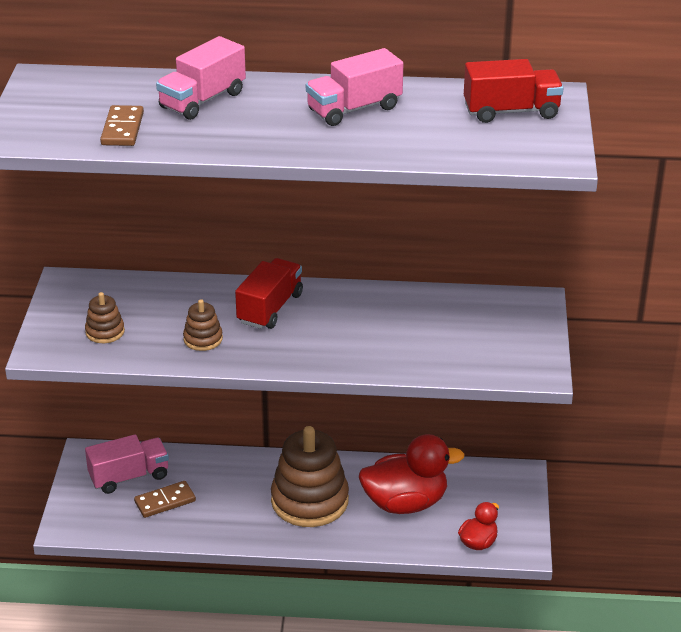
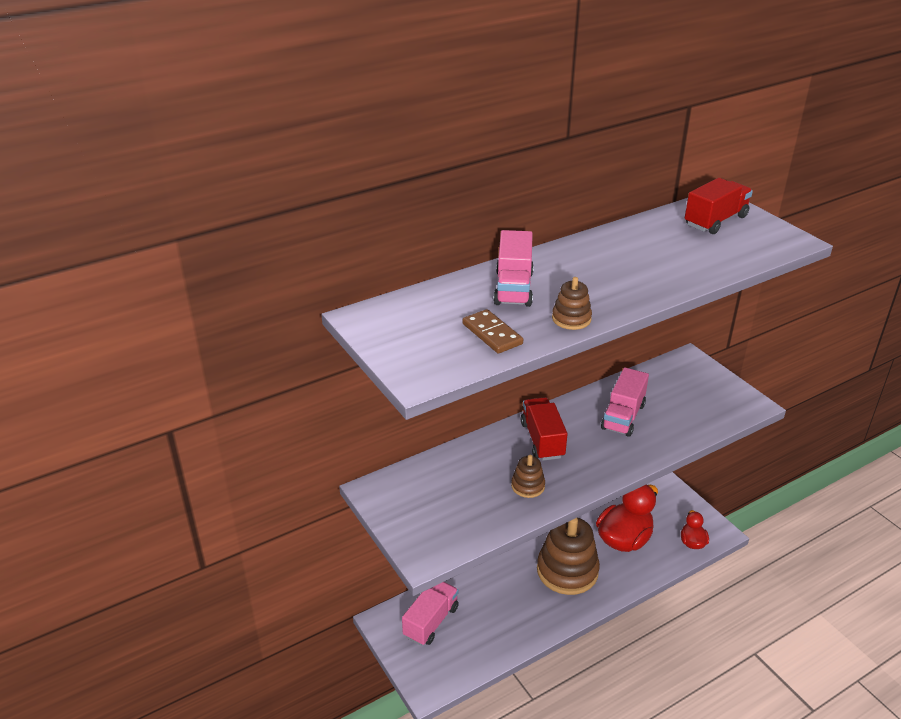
camera: 35 degrees left, 0 degrees up
(105, 332) = (452, 516): brown stacking toy -> brown stacking toy (571, 319)
(165, 501) = (475, 626): brown domino -> none
(354, 109) = (623, 255): pink truck -> pink truck (623, 416)

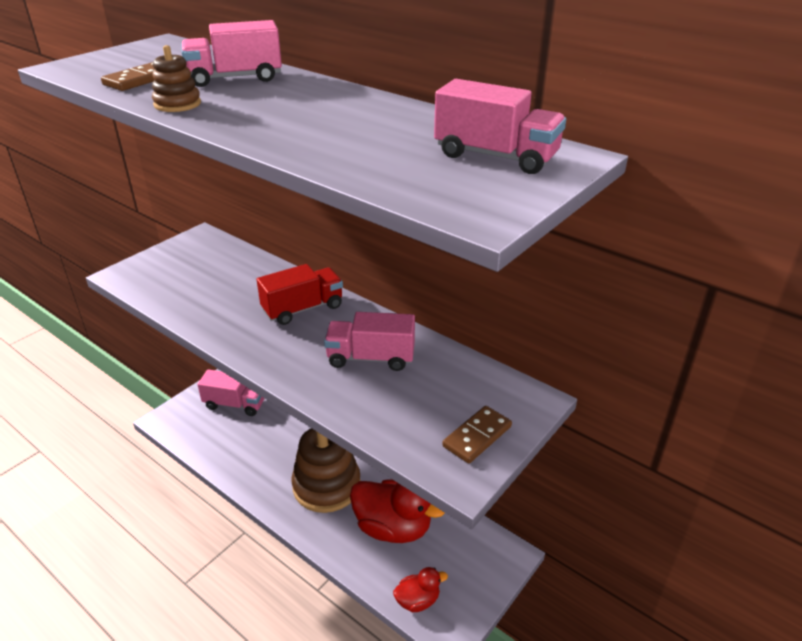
camera: 70 degrees right, 0 degrees up
(528, 486) = (226, 311): brown stacking toy -> none
(715, 221) = (496, 156): red truck -> pink truck
(718, 390) = (477, 436): none -> brown domino

